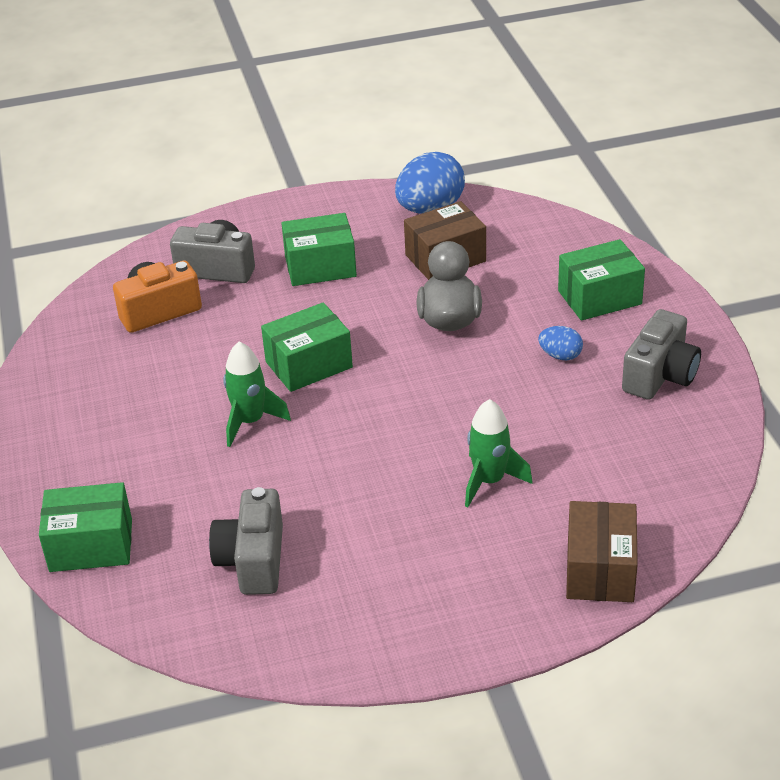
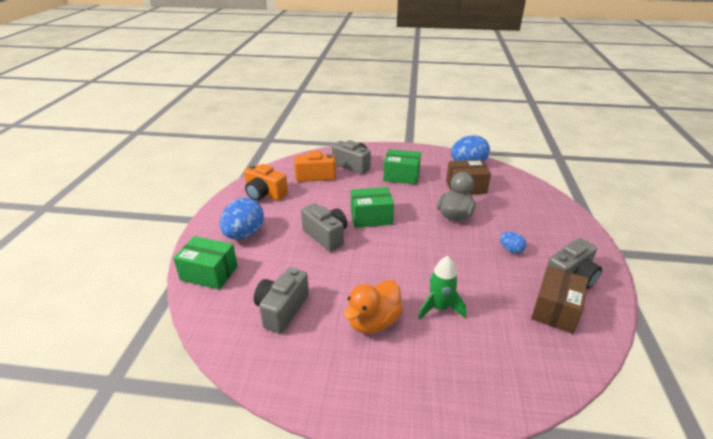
camera: 20 degrees right, 5 degrees down
(85, 376) = (265, 194): none -> orange camera
(102, 462) = (244, 234): none -> blue egg
(250, 422) = (326, 236): green rocket -> grey camera
(402, 532) = (373, 322): none -> orange duck
(599, 297) = (545, 226): green box -> none
(600, 570) = (489, 392): brown box -> brown box (555, 310)

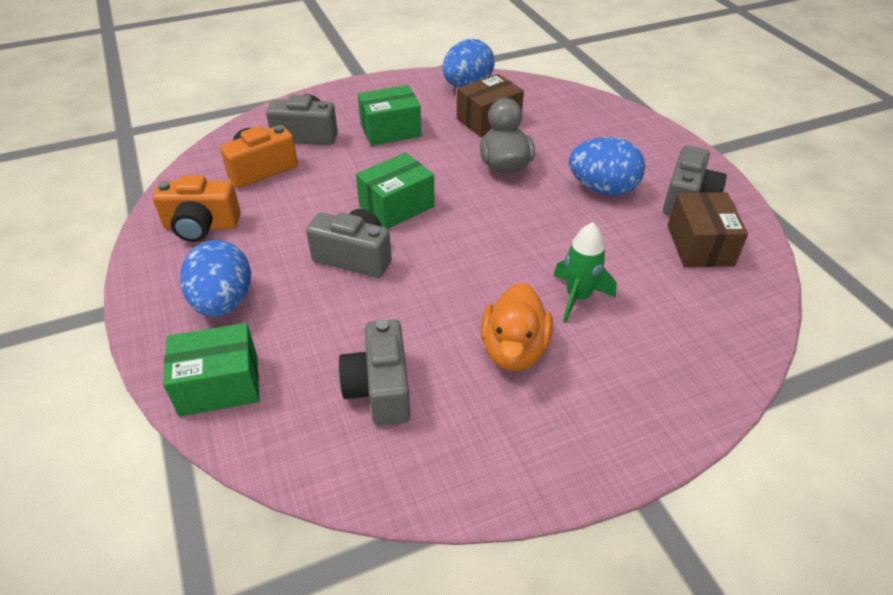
camera: 30 degrees left, 10 degrees up
(511, 250) = (602, 189): blue egg -> blue egg, size x1.99

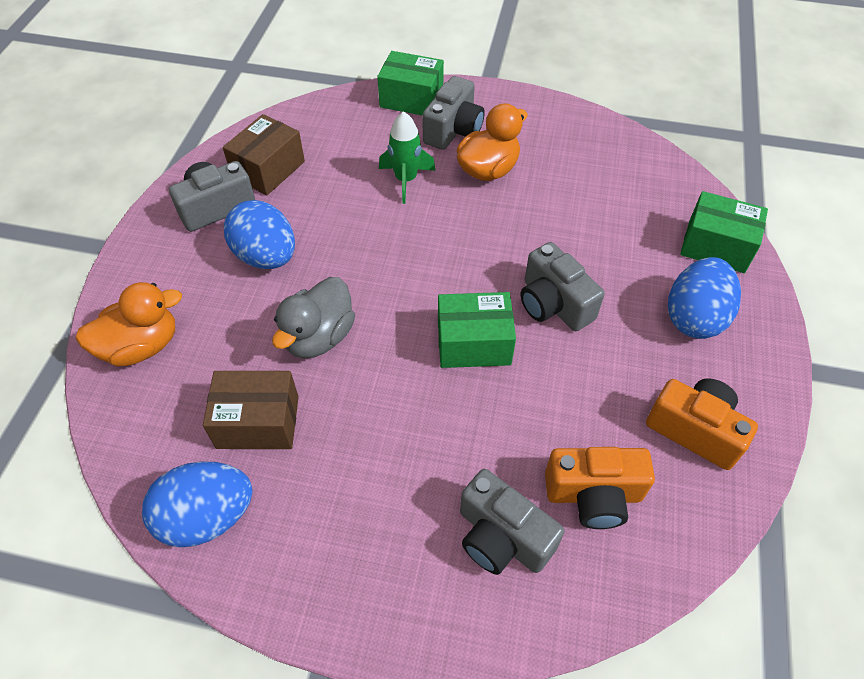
camera: 145 degrees left, 10 degrees up
(380, 388) = (599, 190): grey camera -> grey camera (453, 130)
(390, 130) = (388, 477): green box -> green box (411, 99)
(600, 118) = (141, 346): none -> orange duck

